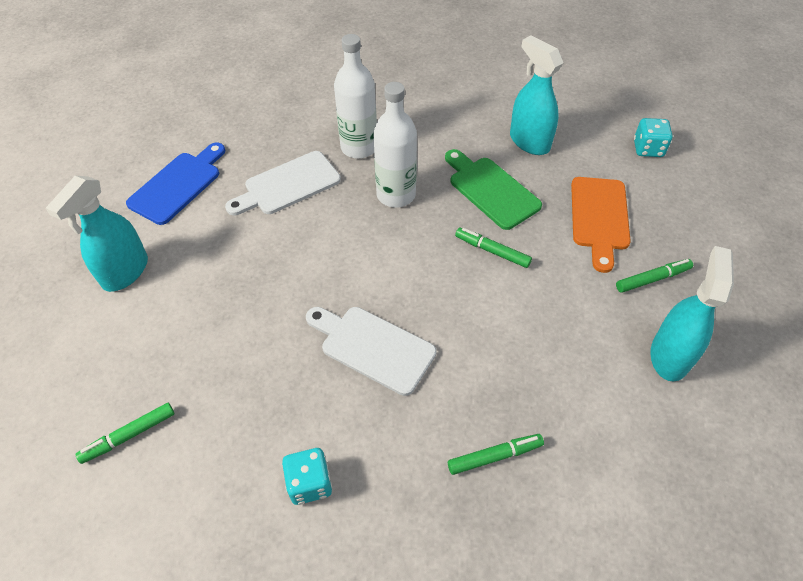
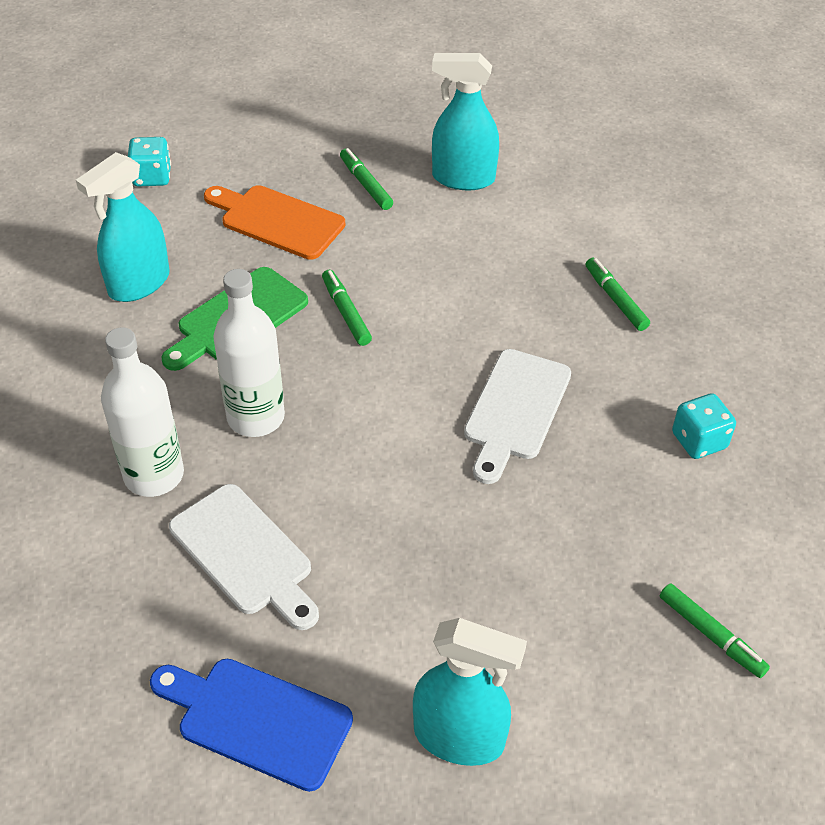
camera: 100 degrees left, 5 degrees down
(492, 251) = (346, 312): green marker -> green marker turned 135 degrees clockwise
(599, 217) = (277, 221): orange cutting board -> orange cutting board turned 150 degrees counterclockwise

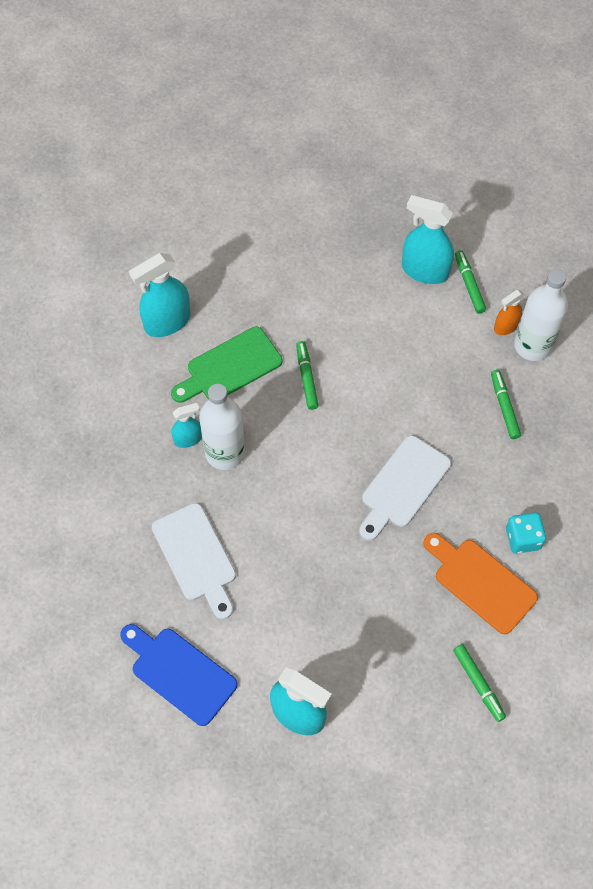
camera: 15 degrees right, 15 degrees up
(152, 177) = (194, 224): turquoise dice -> none
(154, 475) = (149, 484): white bottle -> white bottle (532, 345)
(198, 410) = (188, 439): none -> turquoise spray bottle
(277, 221) = (276, 284): orange cutting board -> orange cutting board (481, 583)
(366, 184) = (350, 262): green marker -> green marker (469, 284)
(584, 217) = (505, 326): none -> orange spray bottle

